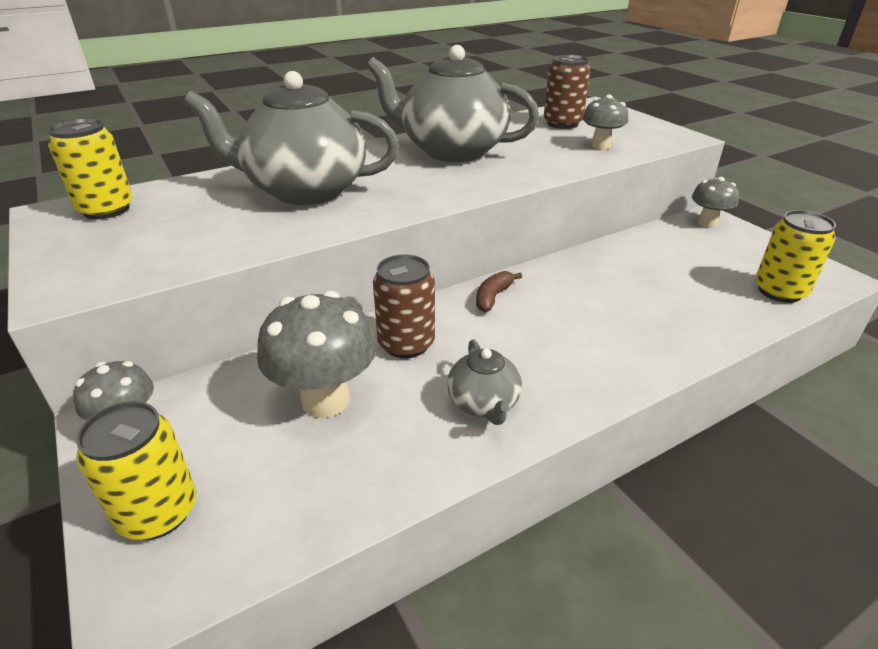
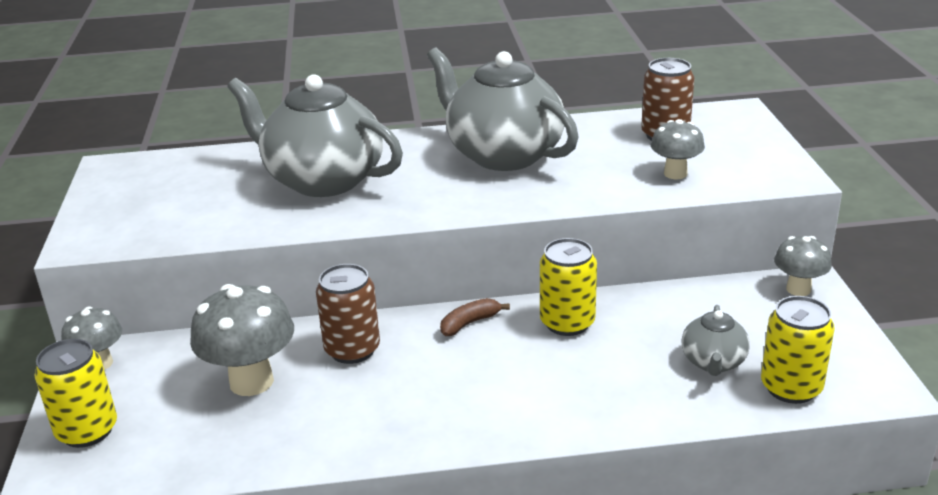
camera: 25 degrees right, 5 degrees down
(106, 209) = (151, 171): yellow can -> yellow can (567, 323)
(483, 404) = (376, 419): grey teapot -> grey teapot (713, 362)

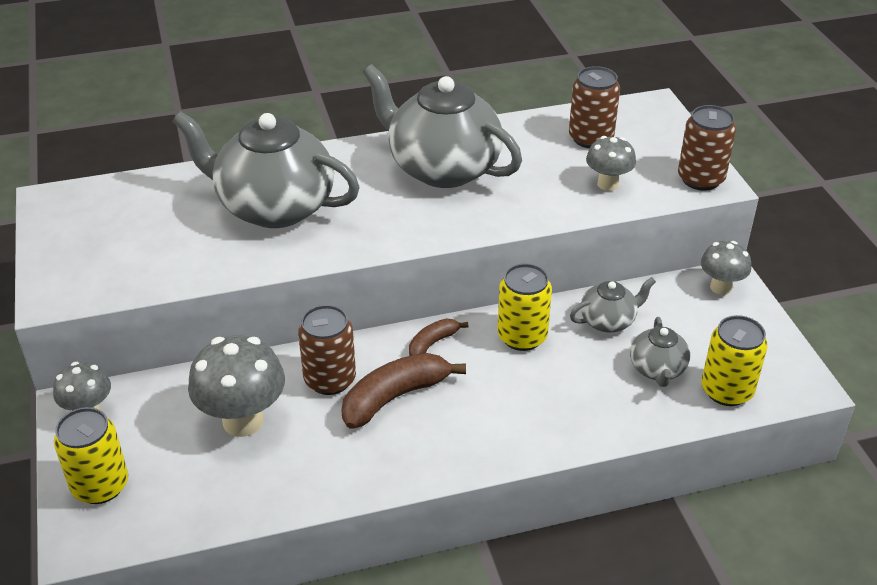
camera: 10 degrees left, 10 degrees up
(416, 370) = (395, 397): none -> brown banana
(666, 314) = (608, 321): none -> grey teapot
(778, 173) = (700, 179): none -> brown can

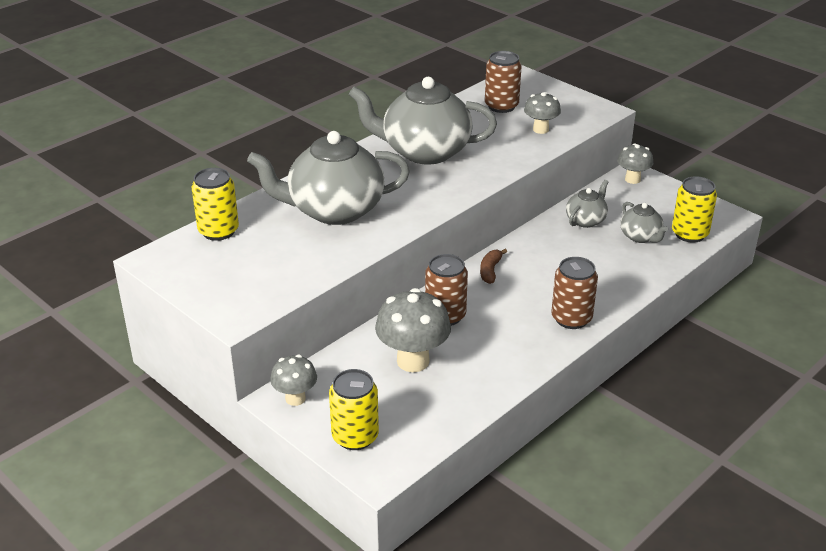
camera: 30 degrees left, 5 degrees down
(395, 397) = (499, 310): brown banana -> none
(522, 337) = (542, 247): yellow can -> yellow can (218, 231)
(700, 179) = (593, 110): brown can -> brown can (571, 318)

